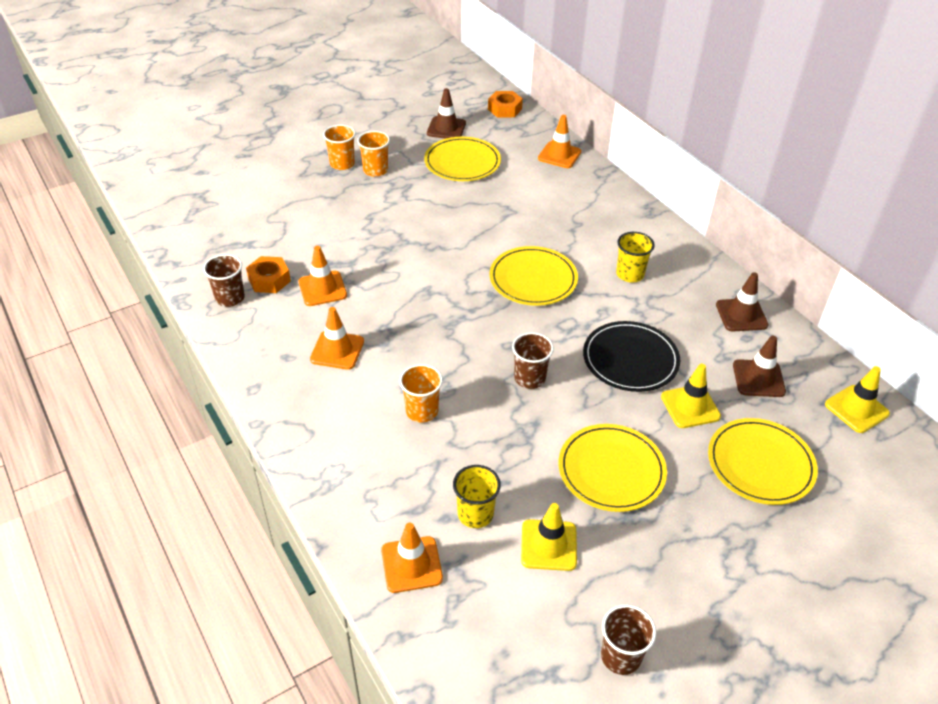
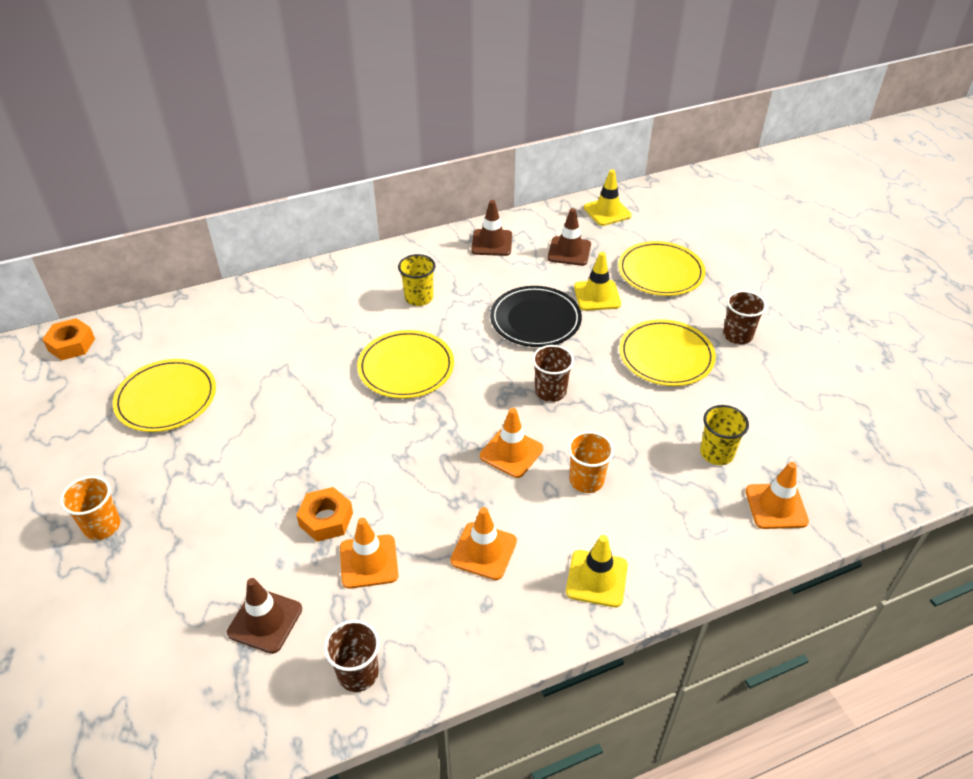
camera: 80 degrees left, 0 degrees up
(269, 280) = (333, 623): orange nut -> orange nut (326, 519)
(375, 170) = (138, 488): orange cup -> none
(446, 128) = (81, 405): brown traffic cone -> brown traffic cone (265, 621)
(548, 545) = (747, 408): yellow traffic cone -> yellow traffic cone (596, 578)
(559, 155) = (196, 313): orange traffic cone -> orange traffic cone (511, 452)
(620, 656) = (846, 384): brown cup -> brown cup (737, 335)

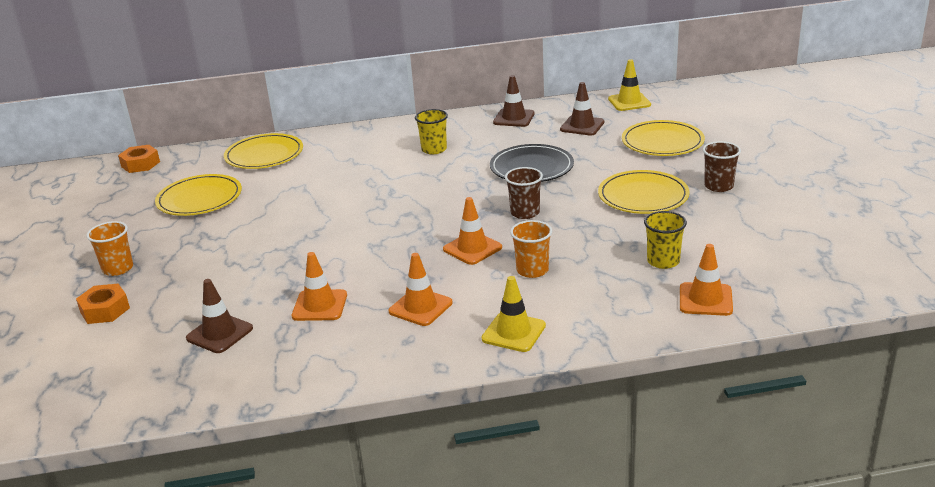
camera: 15 degrees right, 15 degrees down
(326, 519) = (295, 278): orange nut -> orange nut (105, 310)
(358, 673) = (281, 371): brown cup -> none
(406, 367) = (404, 191): yellow plate -> yellow plate (264, 155)
(597, 295) = (595, 155): yellow traffic cone -> none

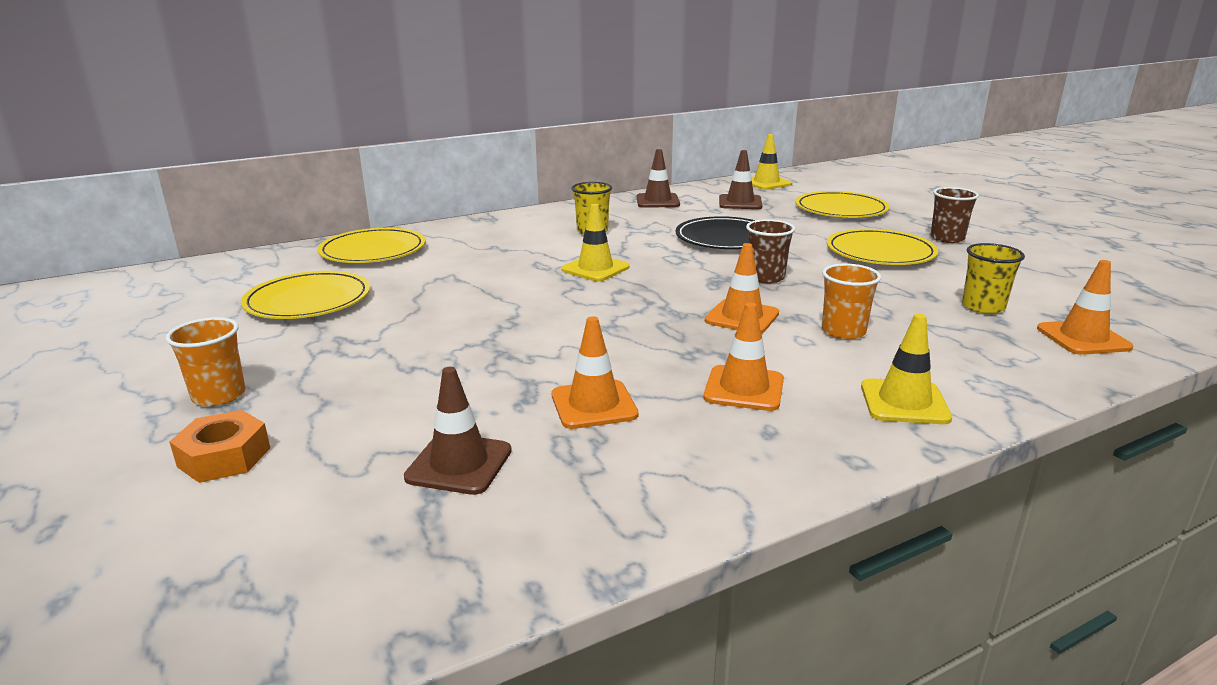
camera: 20 degrees left, 5 degrees down
(140, 164) = (192, 272): orange nut -> none
(406, 190) = (595, 269): none -> yellow traffic cone

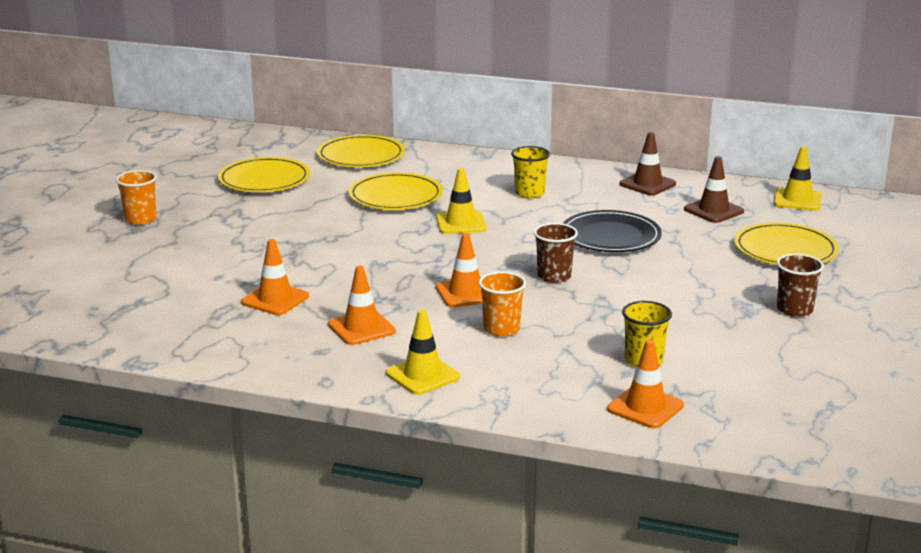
camera: 45 degrees right, 0 degrees up
(224, 457) = (99, 249): orange nut -> none
(459, 464) = (170, 296): brown traffic cone -> none
(880, 252) = (697, 295): yellow plate -> yellow plate (395, 196)

